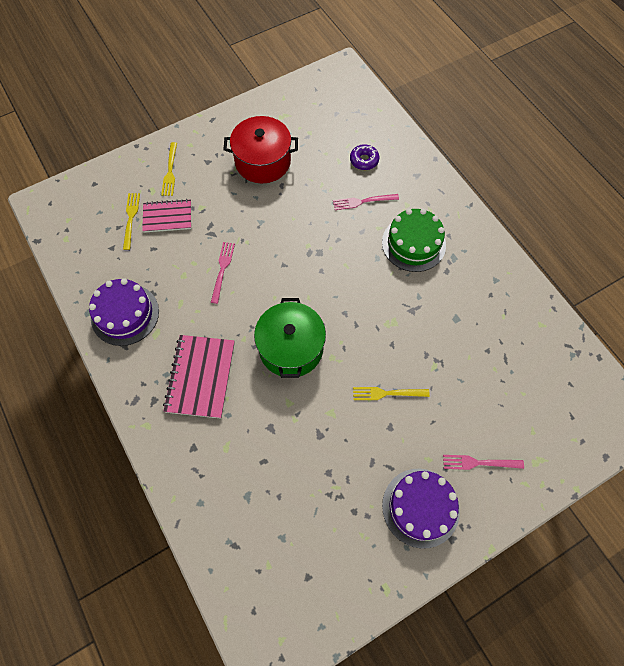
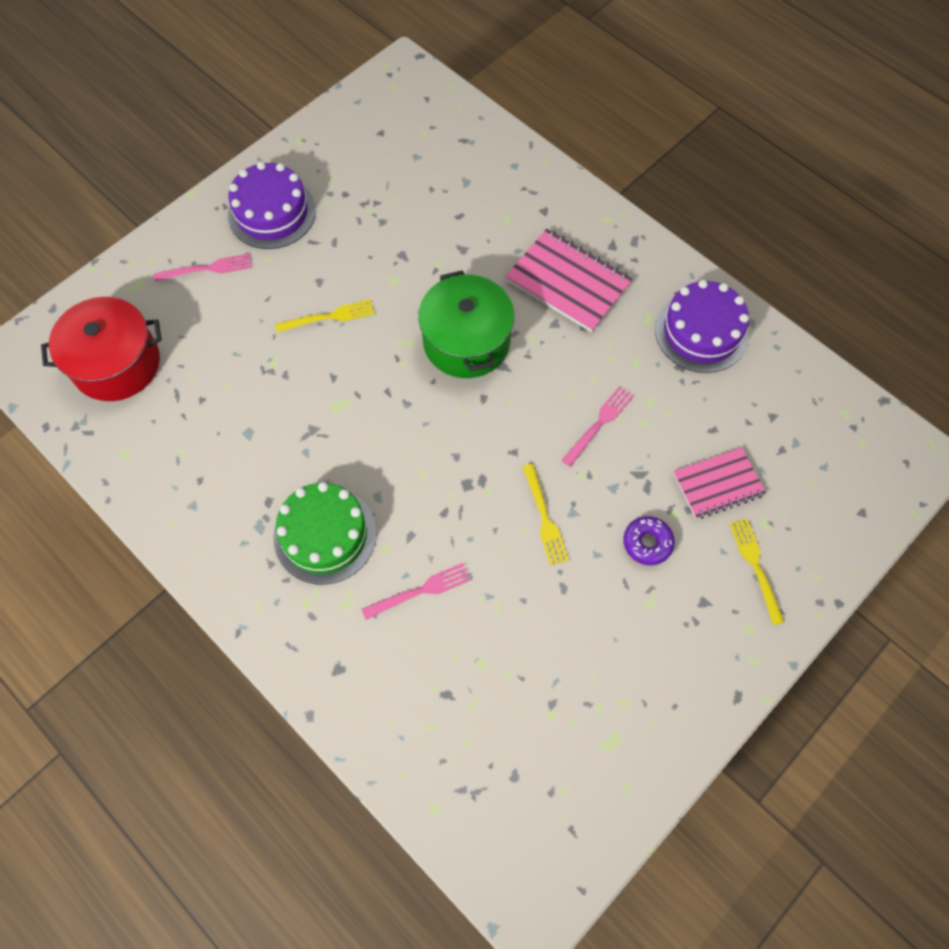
camera: 165 degrees right, 0 degrees up
(131, 218) = (771, 468): yellow fork -> yellow fork (544, 518)
(200, 377) = (568, 282): pink notebook -> pink notebook turned 45 degrees counterclockwise
(222, 269) = (599, 423): pink fork -> pink fork turned 135 degrees counterclockwise
(263, 161) = (611, 627): red pot -> red pot (116, 363)
(364, 160) = (437, 677): purple donut -> purple donut (647, 543)

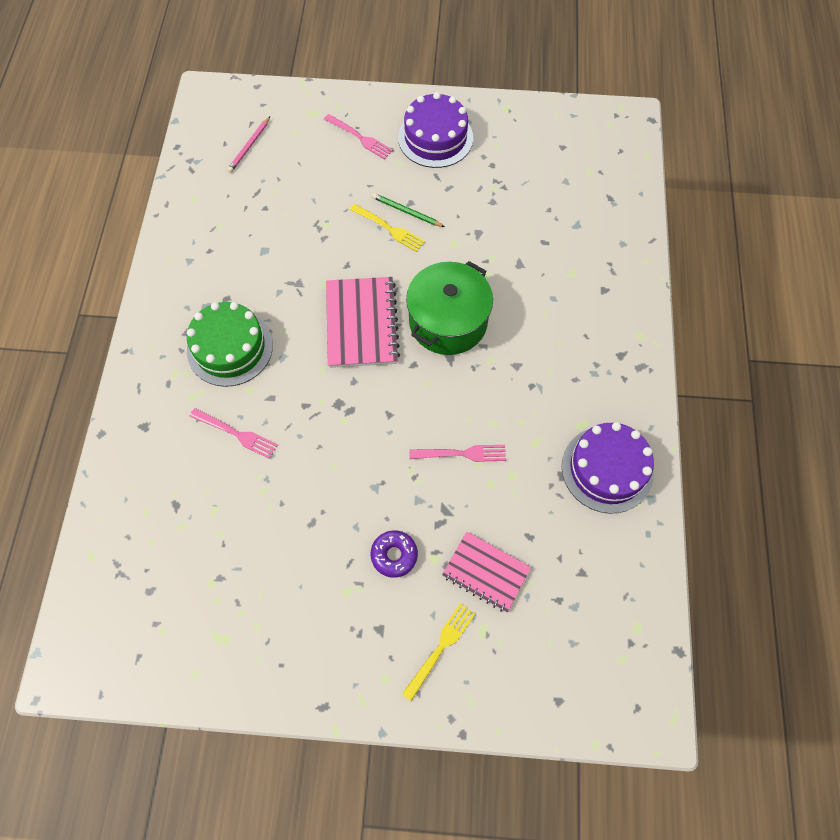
camera: 50 degrees right, 0 degrees up
(116, 363) = (249, 146): red pot -> pink pencil
(326, 291) = (406, 212): none -> green pencil
(544, 518) = (355, 472): yellow fork -> none
(568, 282) = (559, 349): pink notebook -> pink notebook (361, 324)

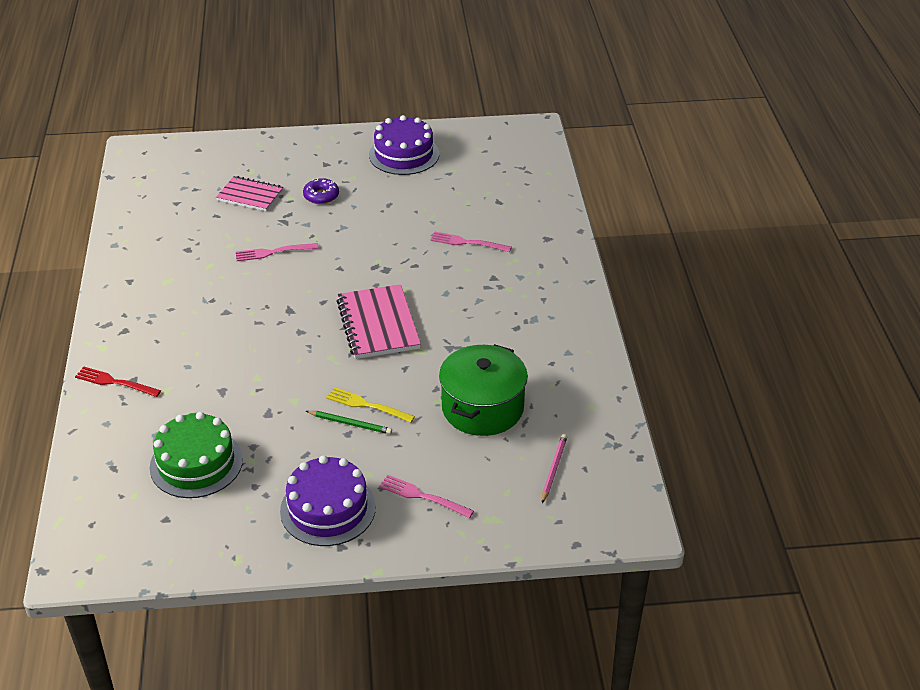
camera: 170 degrees right, 25 degrees down
(230, 348) = (497, 293): green cake -> green cake (196, 463)
(440, 647) = (281, 161): yellow fork -> none
(448, 321) = (294, 336): green pot -> green pot (483, 408)
(607, 469) = (149, 257): purple cake -> purple cake (404, 154)
(621, 289) = (114, 382): none -> red fork

